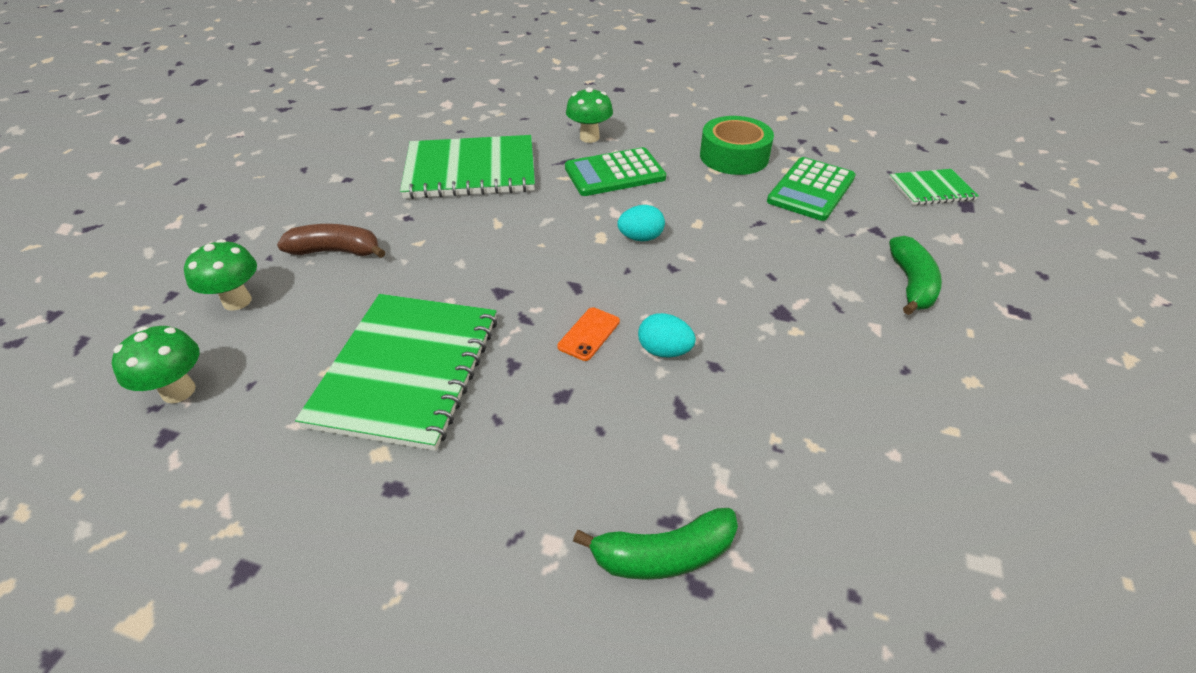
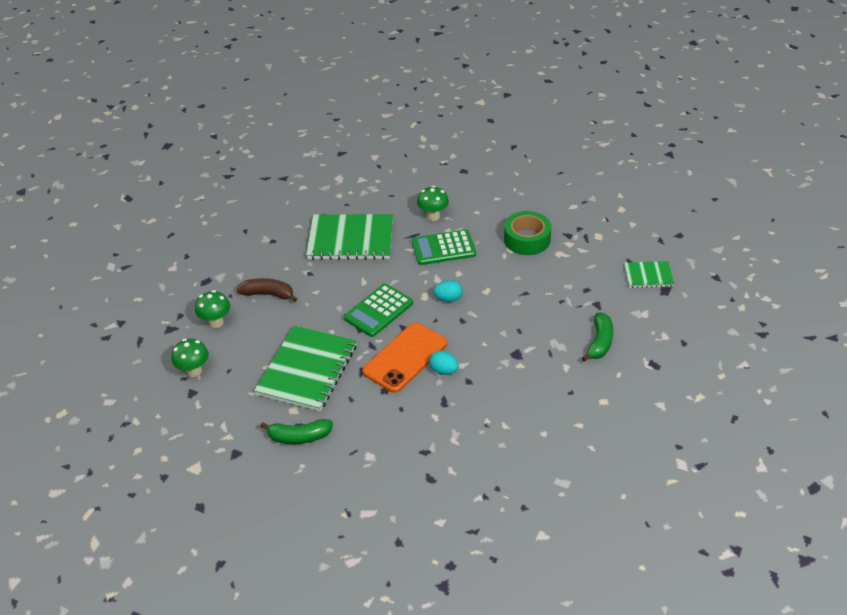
camera: 10 degrees right, 0 degrees up
(589, 334) = (405, 358): orange phone -> orange phone, size x2.31
(663, 555) = (418, 465): green banana -> green banana (299, 437)
(811, 190) = (568, 270): green calculator -> green calculator (378, 311)

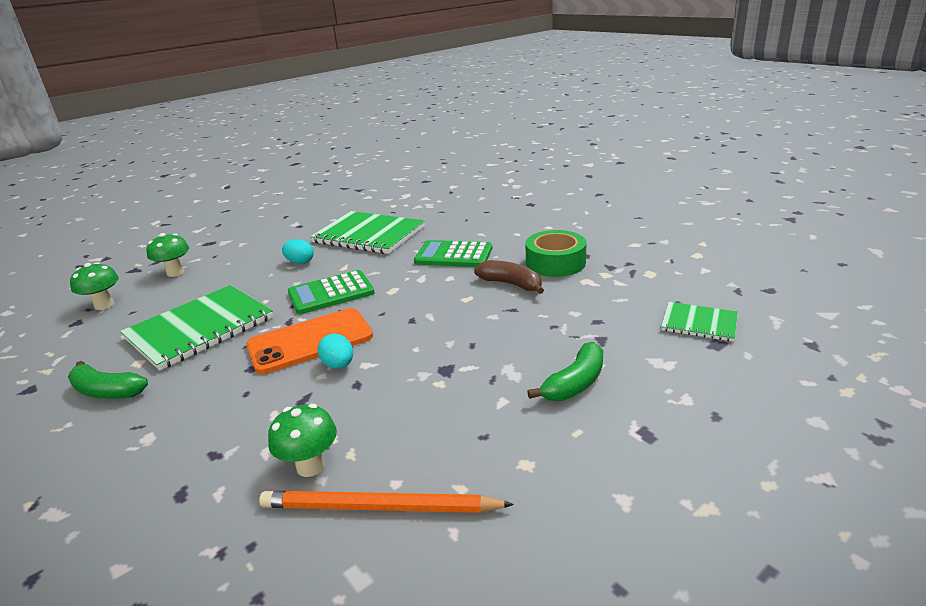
camera: 25 degrees right, 15 degrees down
(268, 294) = (246, 261): brown banana -> brown banana (511, 284)
(433, 216) = (467, 230): green mushroom -> green mushroom (310, 466)
(448, 298) = (416, 297): turquoise egg -> turquoise egg (300, 262)
(545, 448) = (379, 507): none -> orange pencil

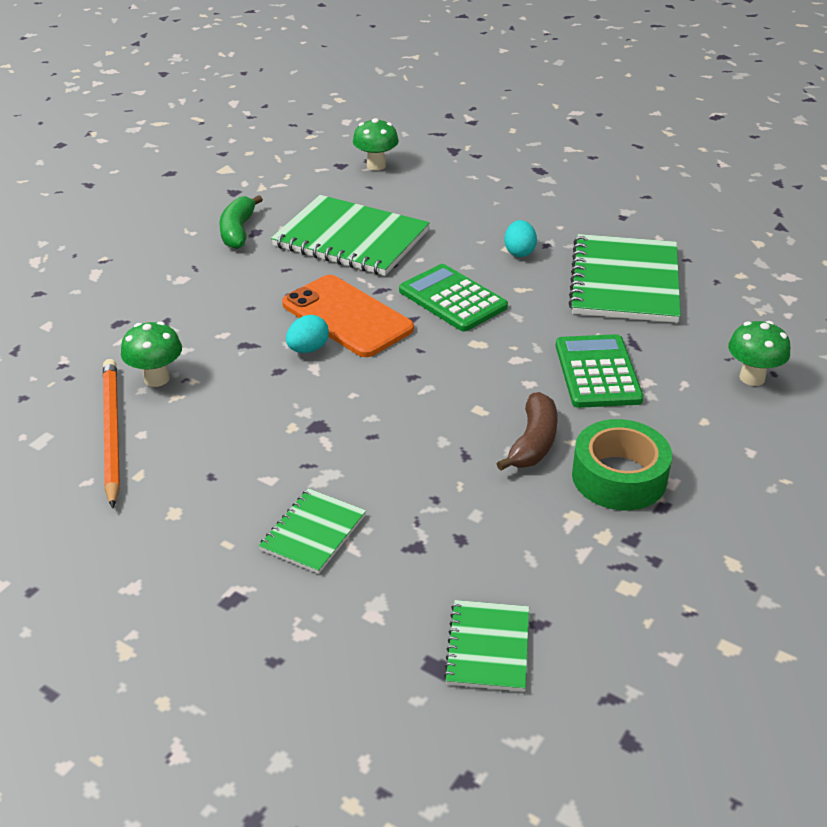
camera: 70 degrees right, 10 degrees up
(175, 273) = (458, 178): green mushroom -> green mushroom (752, 378)
(575, 383) = (313, 532): green banana -> green notebook

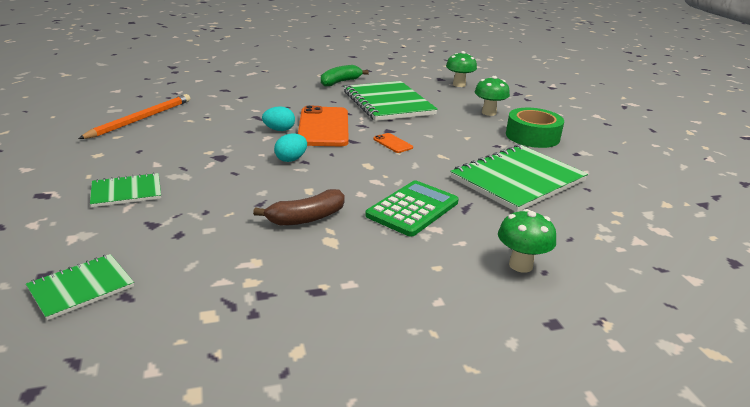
camera: 40 degrees right, 10 degrees down
(156, 379) = (196, 111): green mushroom -> green mushroom (489, 113)
(452, 299) = (392, 143): green calculator -> orange phone
(519, 252) = (473, 142): turquoise egg -> turquoise egg (291, 159)
(619, 477) = (321, 261): green tape -> green tape (532, 136)

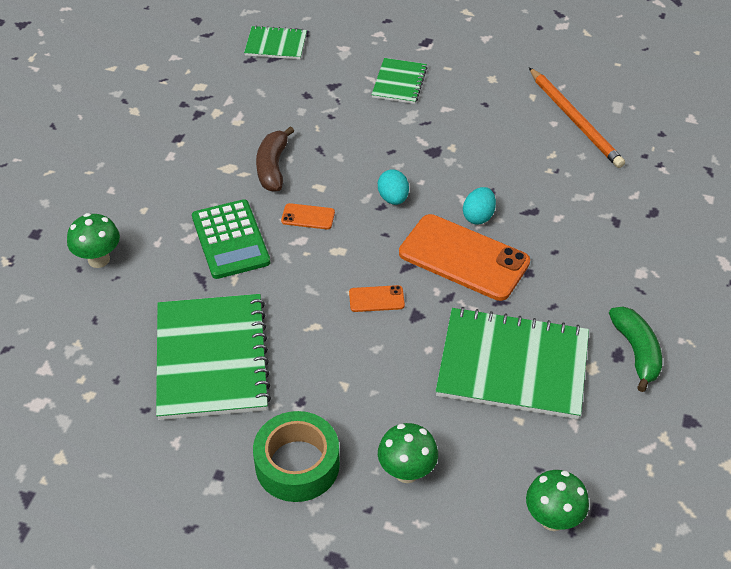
camera: 125 degrees right, 20 degrees up
(81, 287) = (276, 44): green notebook -> green notebook turned 75 degrees counterclockwise
(348, 185) = (308, 217): none -> orange phone

